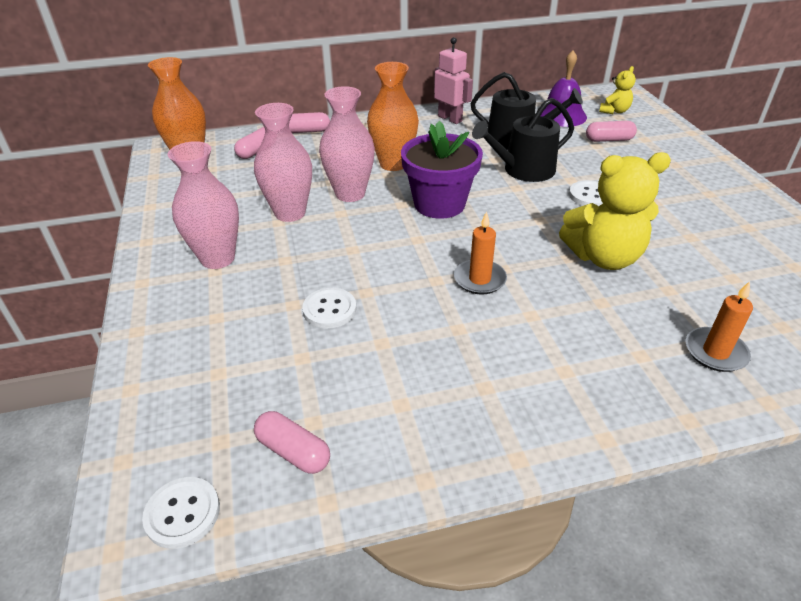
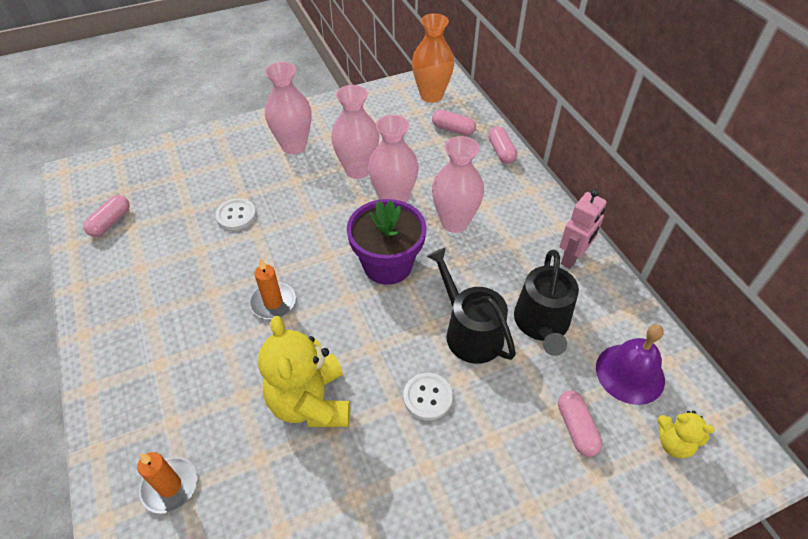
camera: 80 degrees right, 10 degrees up
(182, 513) = (79, 189): white button -> none
(393, 164) = (454, 222): orange vase -> pink vase

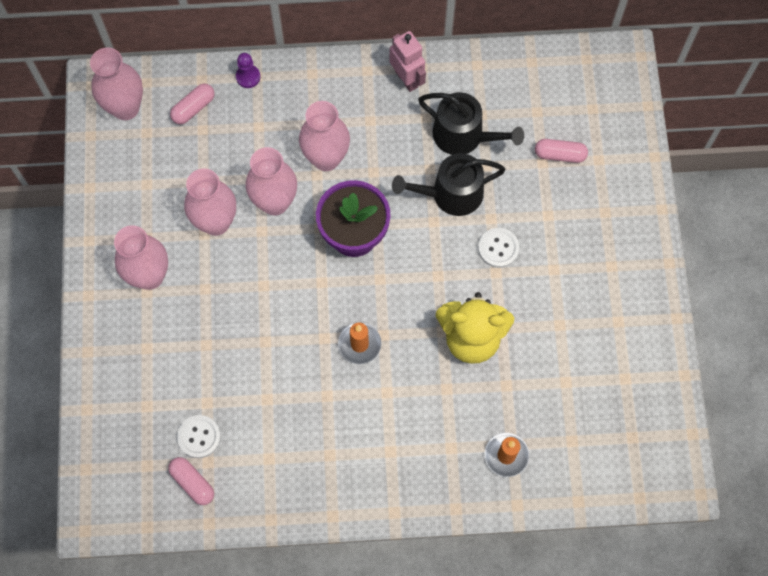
camera: 70 degrees left, 20 degrees up
(236, 215) = (233, 356): white button -> white button (199, 437)
(431, 95) = (125, 108): orange vase -> pink vase
(501, 152) = (248, 77): pink capsule -> purple pawn
(630, 373) = (530, 95): purple bell -> none
(673, 443) = (593, 97): yellow teddy bear -> none

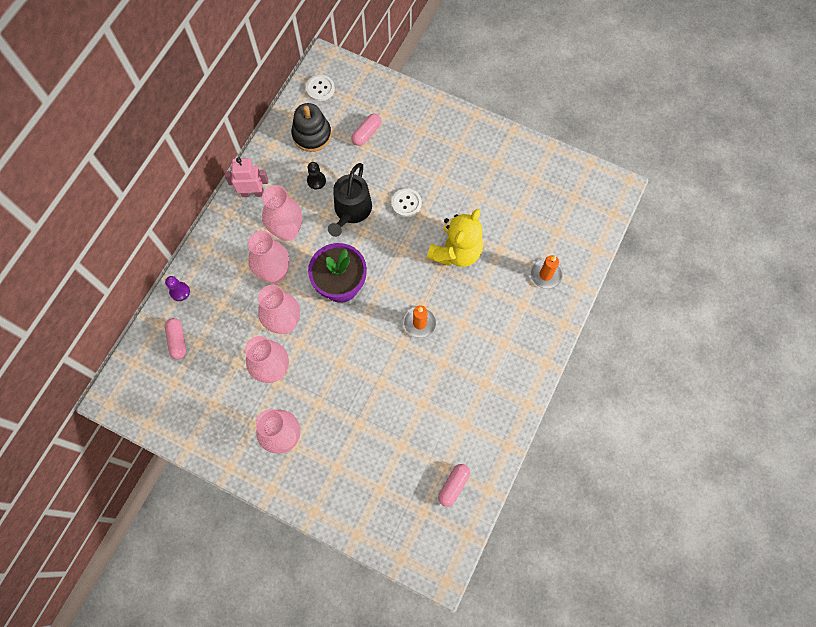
camera: 60 degrees left, 0 degrees up
(125, 108) = (144, 387): pink vase -> pink vase (287, 231)
(192, 482) = (453, 486): pink capsule -> pink capsule turned 45 degrees counterclockwise
(199, 437) = (423, 464): white button -> white button (320, 89)
(464, 136) = (316, 181): black watering can -> black pawn
(518, 97) = (312, 135): none -> black stacking toy

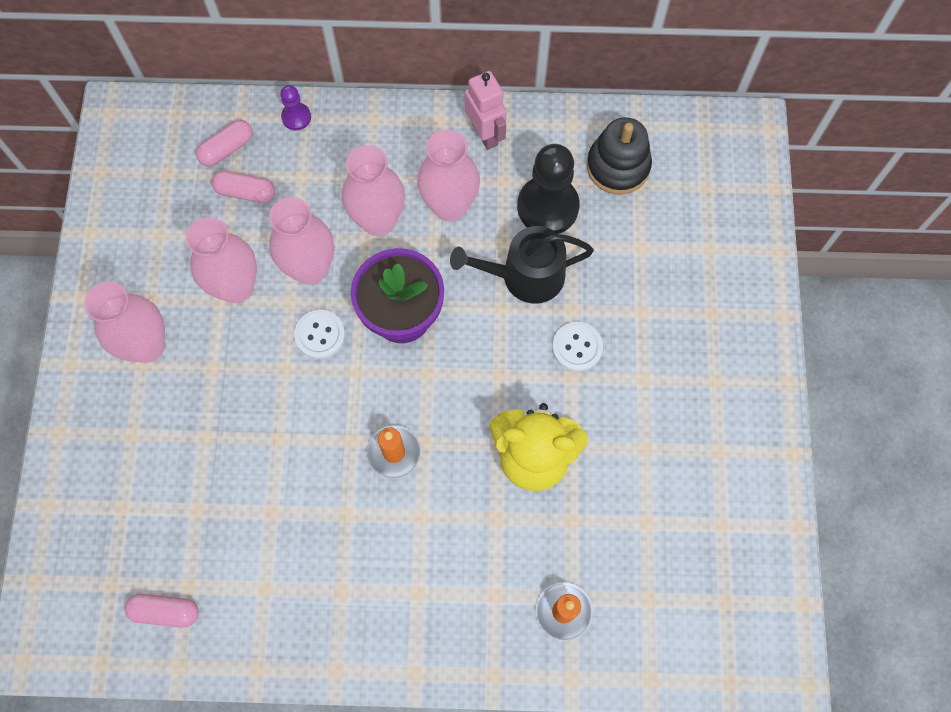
camera: 65 degrees right, 0 degrees up
(316, 181) = (547, 207): black pawn -> black pawn, size x2.05
(320, 89) = (700, 142): white button -> white button (320, 335)
(366, 133) = (662, 239): pink capsule -> pink capsule (246, 192)

